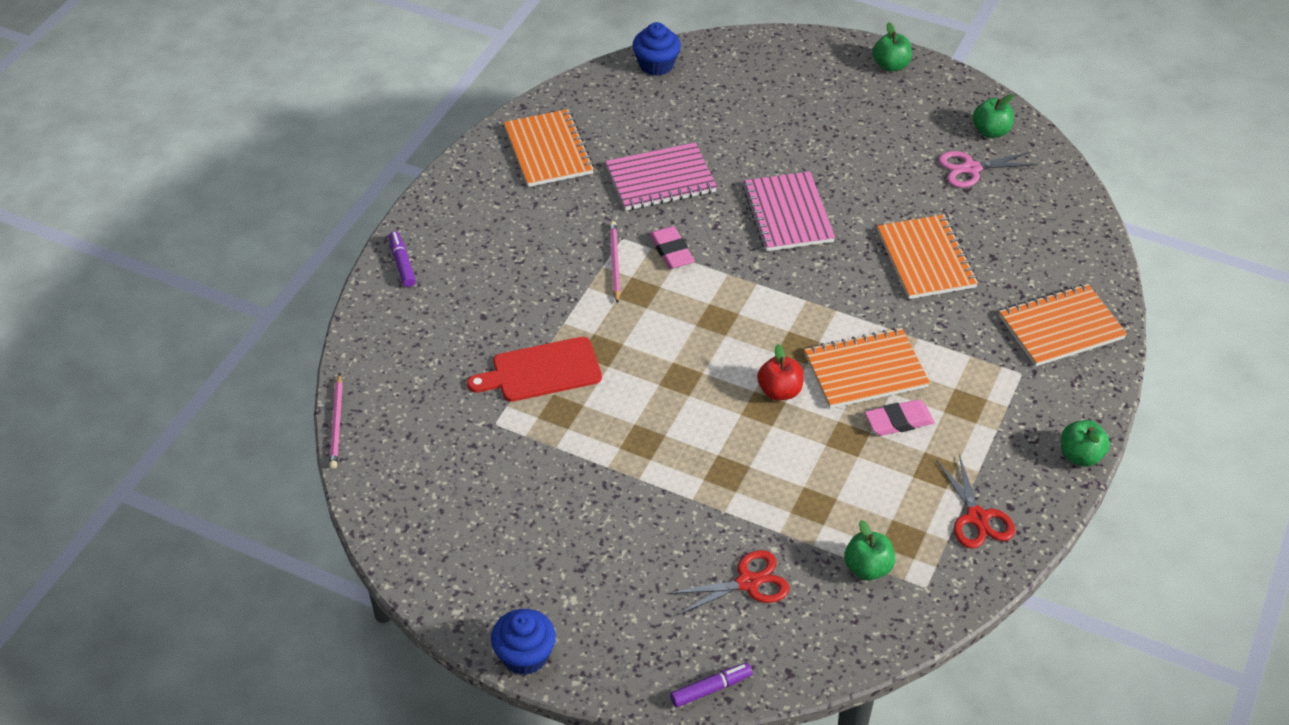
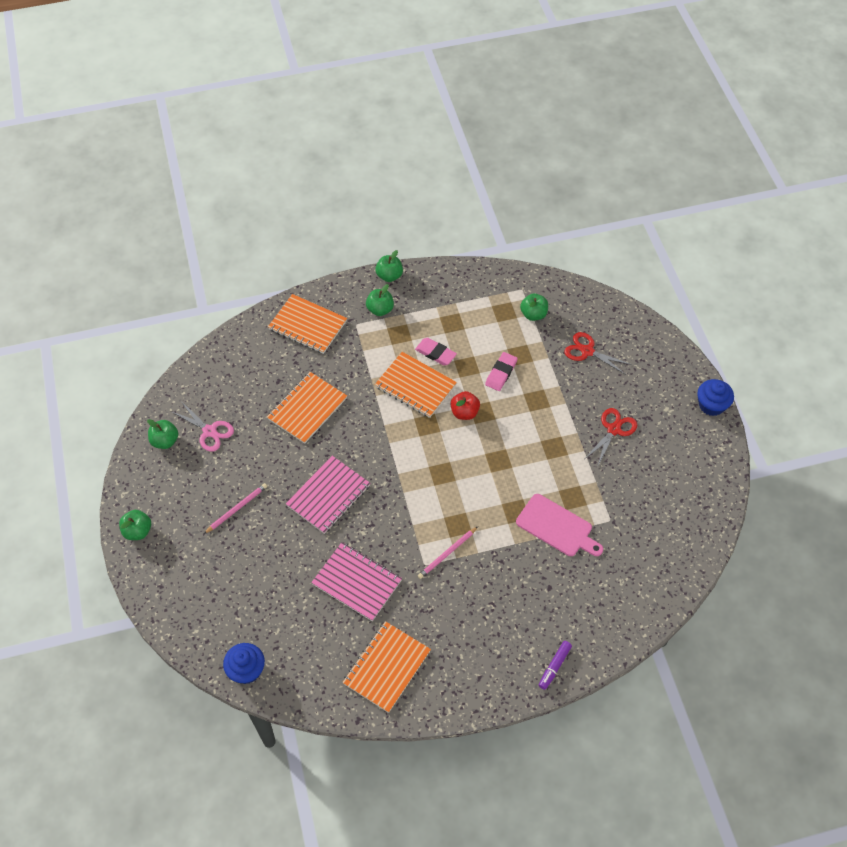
camera: 130 degrees left, 10 degrees up
(337, 424) = (687, 594): pink pencil -> pink pencil (237, 509)
(541, 371) = (557, 527): red cutting board -> pink cutting board
(671, 251) = (411, 532): pink eraser -> pink eraser (501, 373)
(710, 689) = (651, 329): purple marker -> none
(977, 518) = (464, 292): red scissors -> red scissors (613, 429)
(1025, 411) = (380, 309): none -> green apple

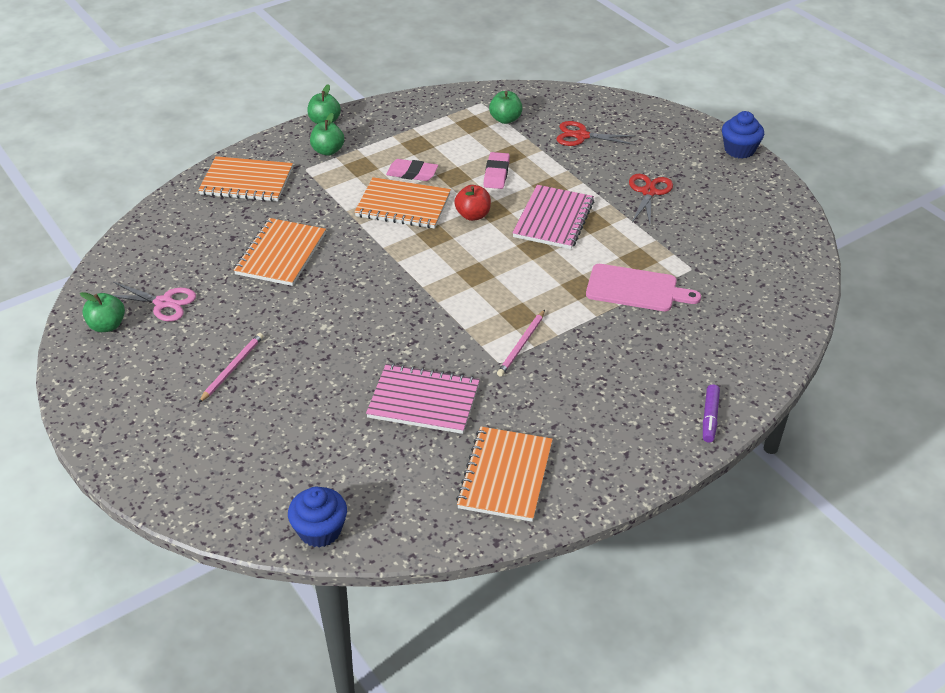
camera: 20 degrees left, 15 degrees down
(138, 531) = (105, 424): green apple -> none
(328, 496) = (346, 327): pink notebook -> pink notebook (553, 219)

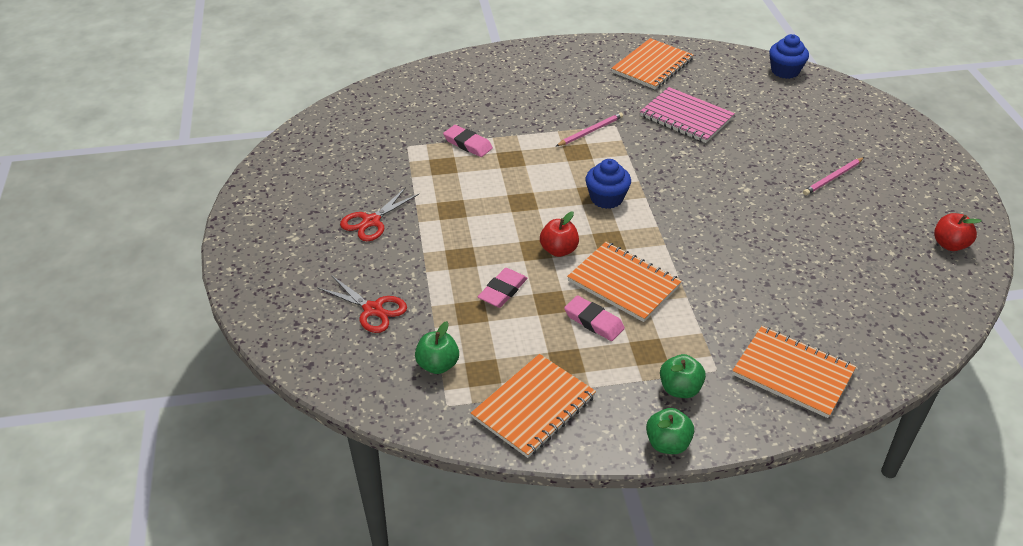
camera: 155 degrees left, 0 degrees up
(107, 325) = (949, 244): green apple -> red apple
(163, 303) = (895, 251): pink scissors -> none
(281, 254) = (770, 267): orange notebook -> orange notebook (534, 407)
(553, 219) = (484, 222): pink notebook -> none
(636, 289) = (468, 144): pink cutting board -> pink eraser
(710, 417) = (496, 59): purple marker -> none
(739, 150) = (235, 238): blue cupcake -> blue cupcake (606, 198)

